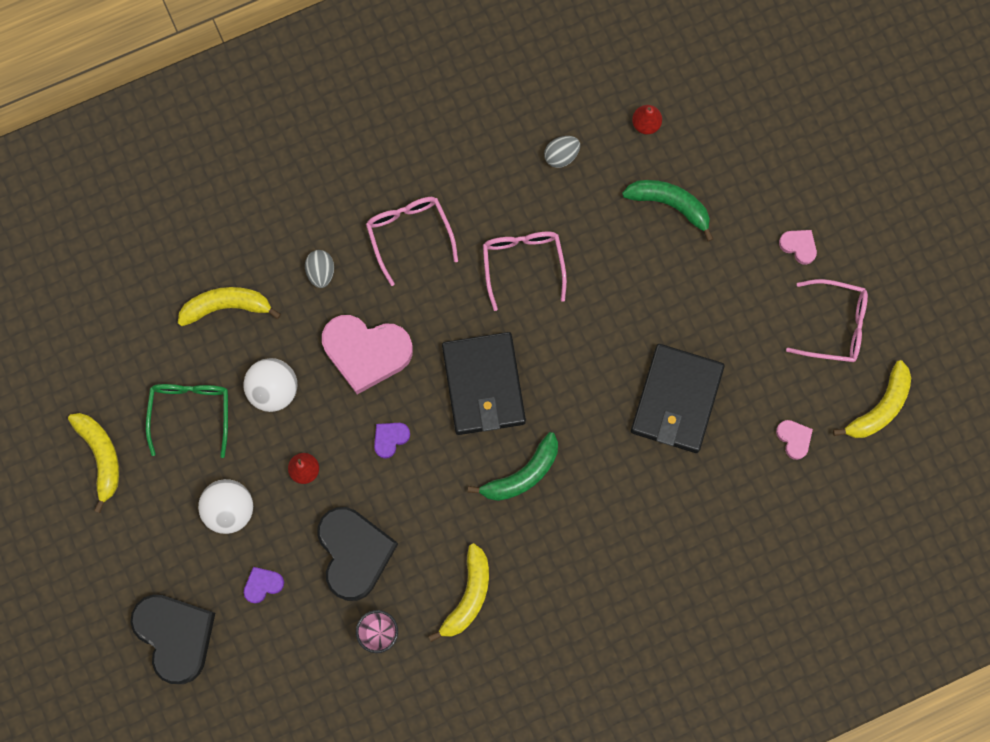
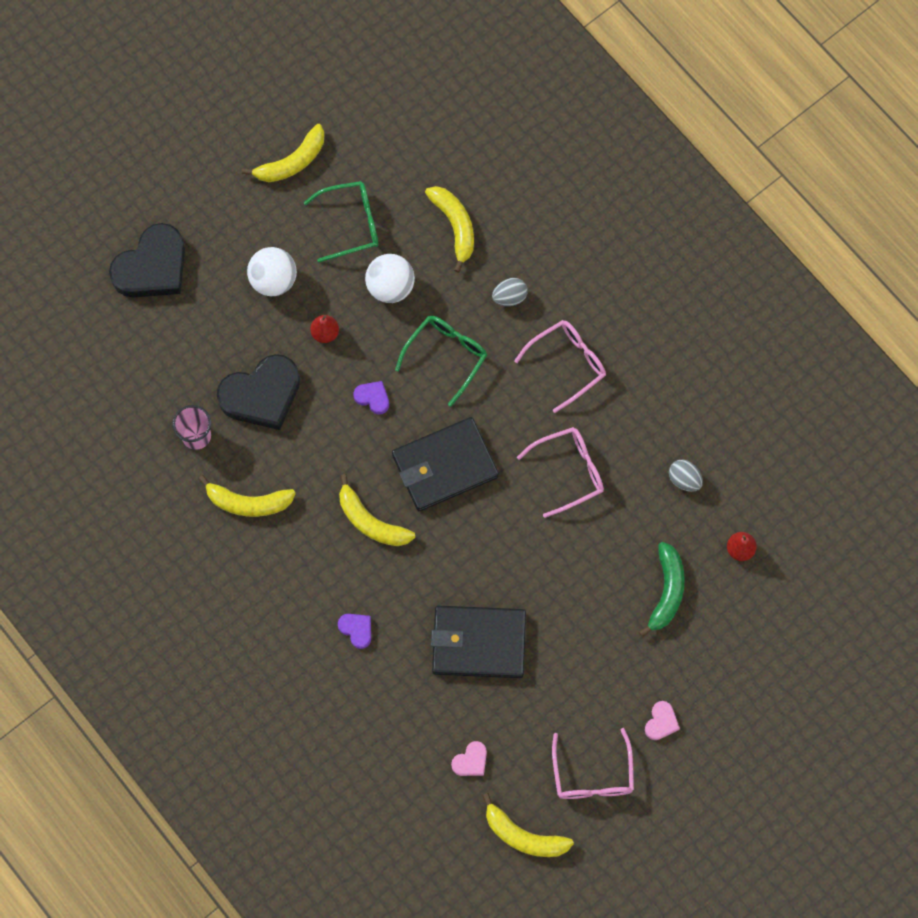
camera: 75 degrees right, 5 degrees down
(263, 585) = (214, 326): purple heart -> purple heart (356, 630)
(366, 352) = (446, 356): pink heart -> green glasses
(522, 474) = (371, 521): green banana -> yellow banana

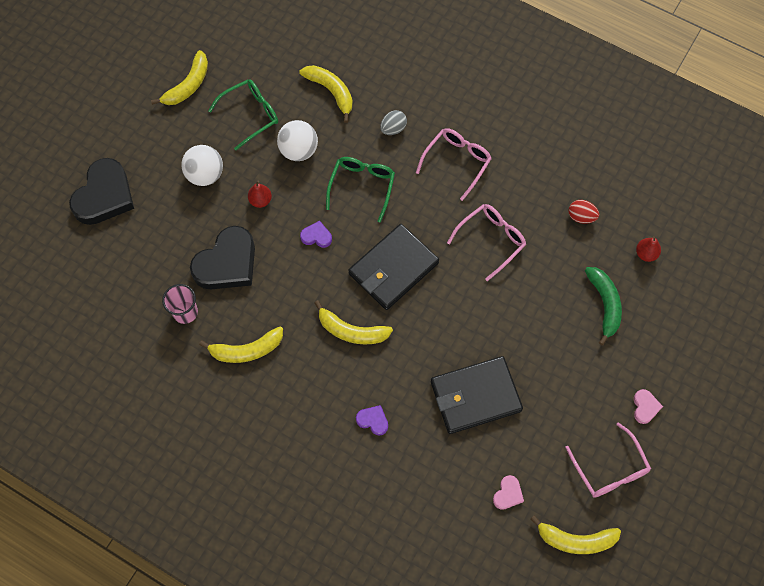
camera: 20 degrees left, 5 degrees down
(684, 479) = (581, 217): grey egg -> red egg

